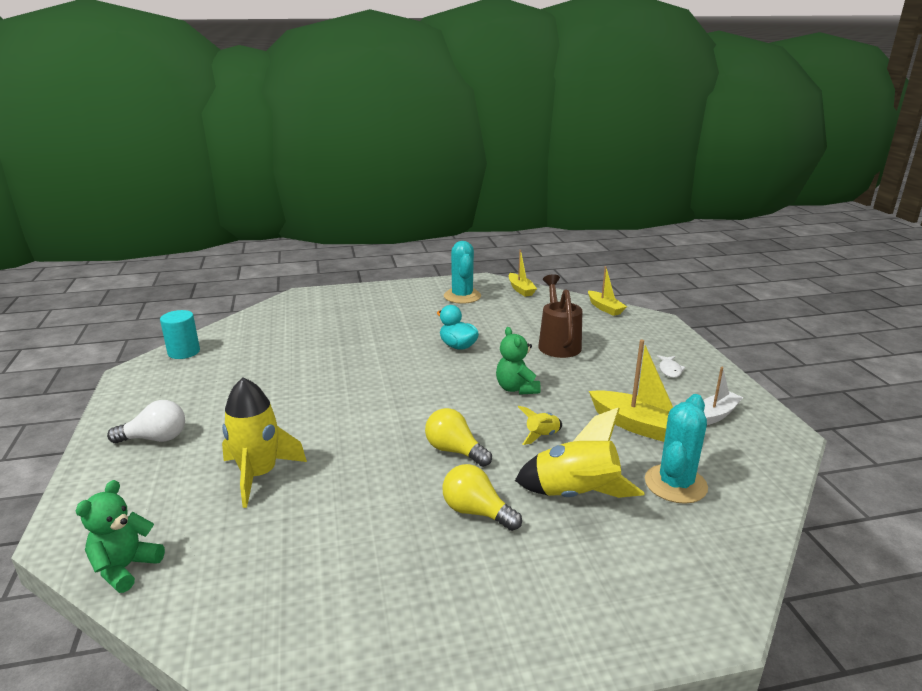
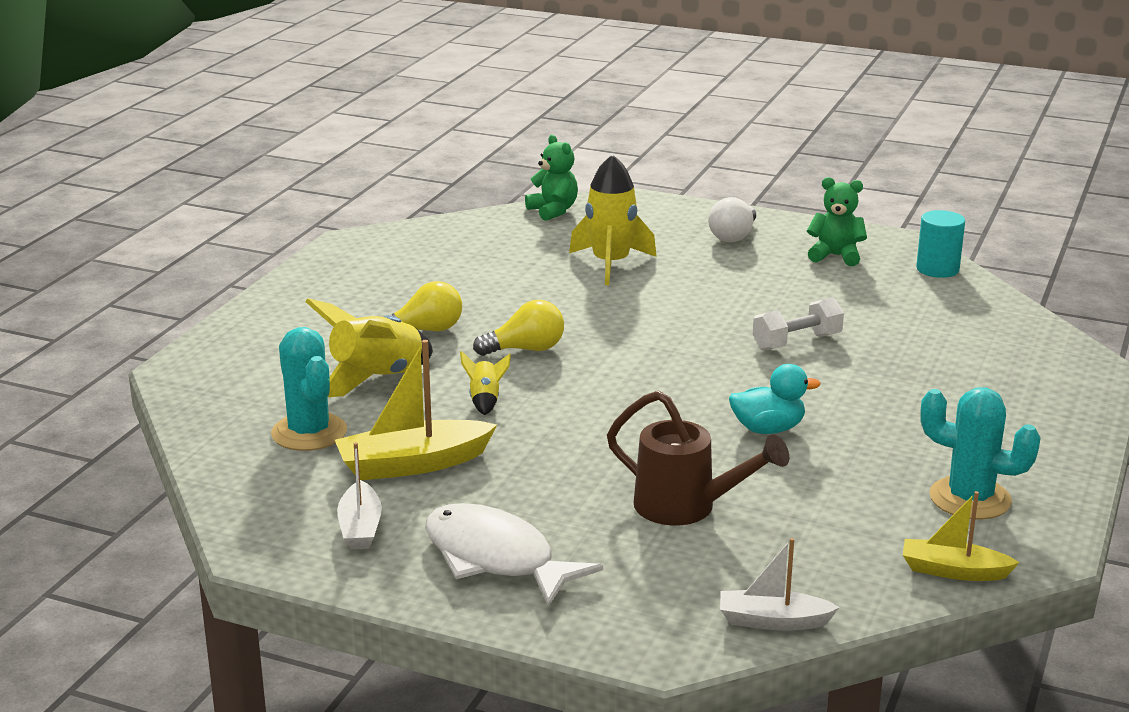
camera: 125 degrees right, 0 degrees up
(341, 365) = (796, 342): none -> white dumbbell
(516, 388) = (600, 425): green teddy bear -> green teddy bear (835, 256)
(605, 308) = (773, 621): yellow boat -> white boat
(670, 370) = (496, 559): white fish -> white fish, size x2.37

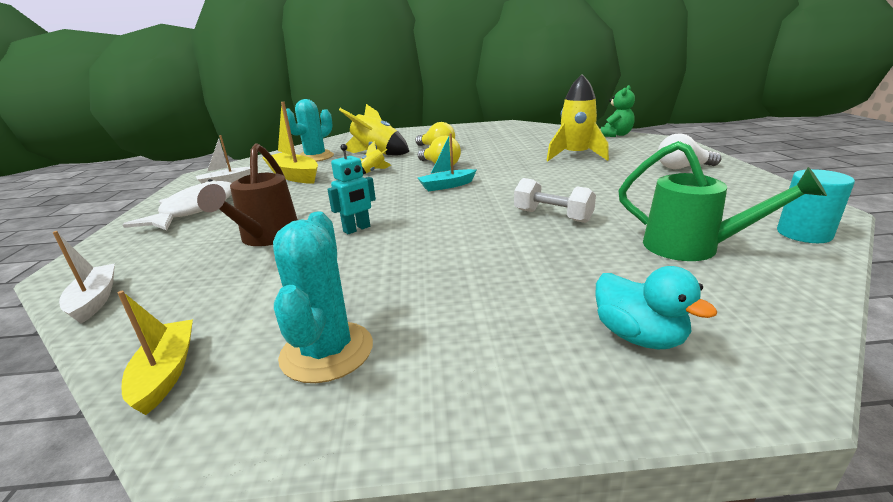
camera: 65 degrees right, 0 degrees up
(626, 367) = (447, 186): none -> turquoise boat
(719, 449) = (357, 229): none -> turquoise robot
(768, 429) = (399, 236): turquoise duck -> turquoise duck (639, 336)
(835, 256) = (727, 196): green teddy bear -> none
(923, 315) = (692, 248): none -> green watering can

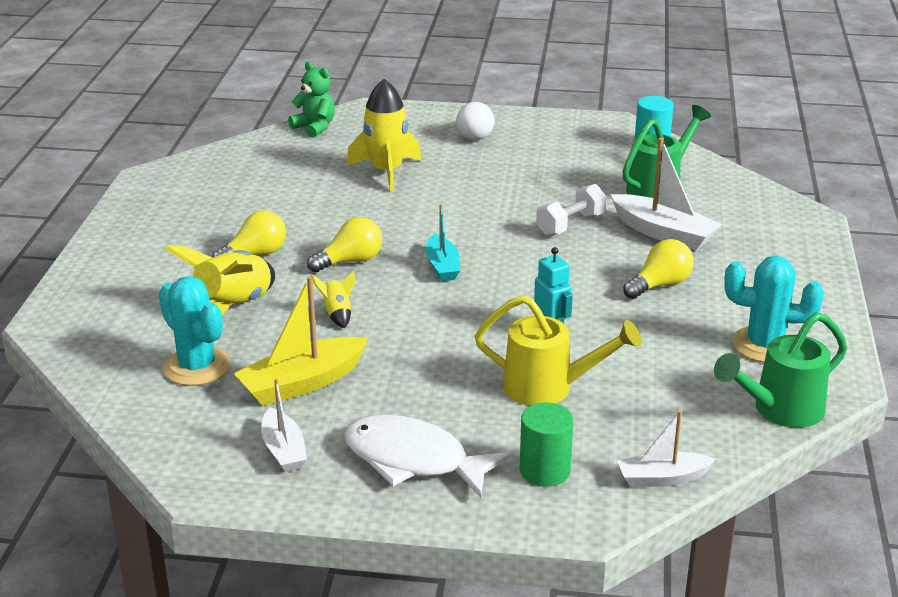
camera: 80 degrees left, 5 degrees up
(150, 249) = (544, 470): none -> green cylinder
(166, 373) = (780, 410): yellow boat -> green watering can
(266, 238) = (549, 388): brown watering can -> yellow watering can
(456, 268) = (660, 285): none -> yellow light bulb
(579, 260) = (663, 233): none -> white boat
(639, 336) = (766, 238): turquoise duck -> none

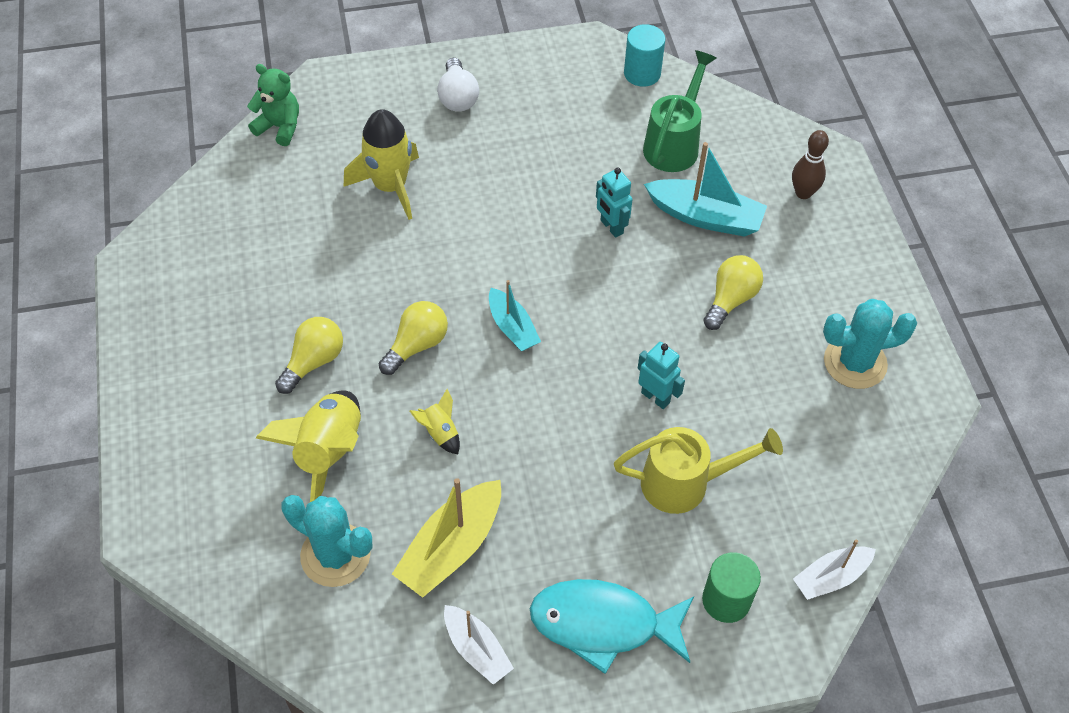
camera: 20 degrees left, 25 degrees up
(413, 460) = (603, 624): white fish -> turquoise fish
(570, 225) = (611, 227): white dumbbell -> turquoise robot
(663, 233) = (705, 217): white boat -> turquoise boat
(769, 234) = (803, 193): none -> brown bowling pin
(780, 410) = (898, 452): green watering can -> none

